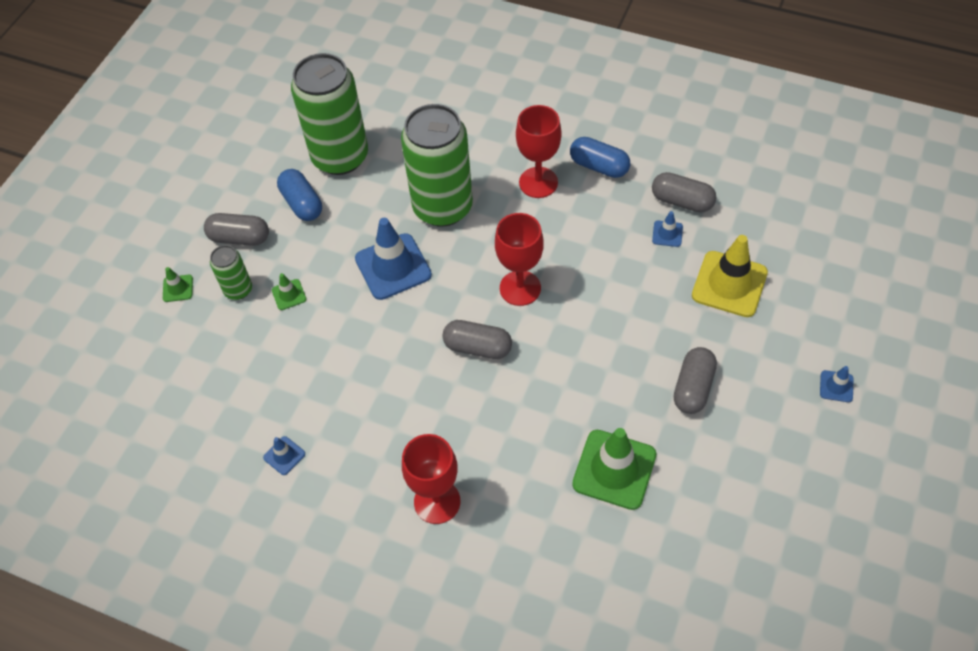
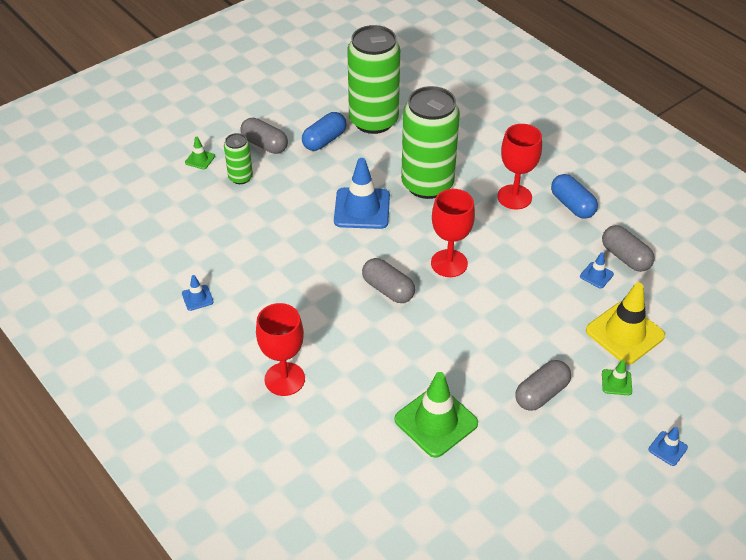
camera: 25 degrees right, 10 degrees down
(289, 295) = (273, 195): green traffic cone -> green traffic cone (616, 382)
(302, 203) = (324, 140): blue capsule -> blue capsule turned 45 degrees clockwise

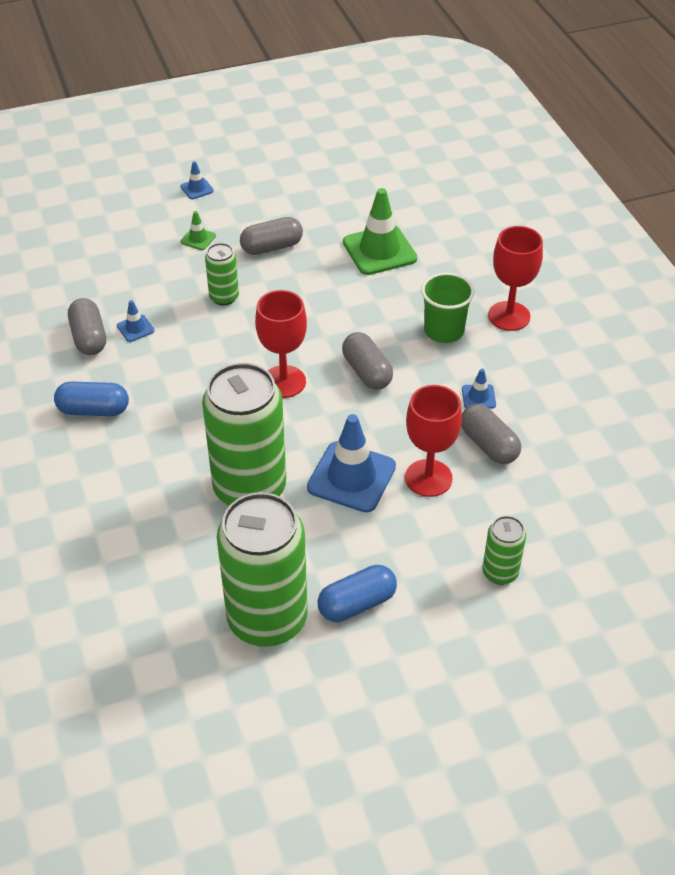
camera: 160 degrees left, 0 degrees up
(197, 298) = (587, 418): blue traffic cone -> blue traffic cone (478, 397)
(200, 159) = (554, 623): green traffic cone -> none
(265, 145) = (449, 622): grey capsule -> grey capsule (488, 445)
(339, 346) = (444, 331): none -> green cup
(514, 197) = (153, 439): red goblet -> red goblet (428, 478)
(547, 325) = (224, 297): none -> green can
(572, 205) = (93, 410): blue capsule -> blue capsule turned 75 degrees counterclockwise
(624, 333) = (155, 272): yellow traffic cone -> none

